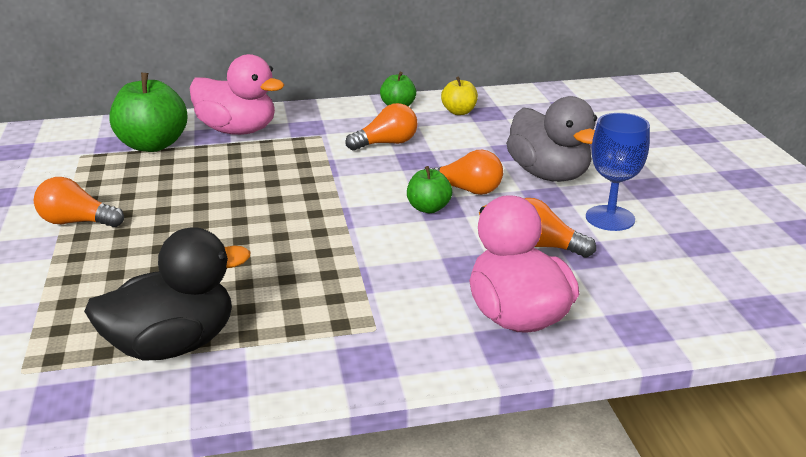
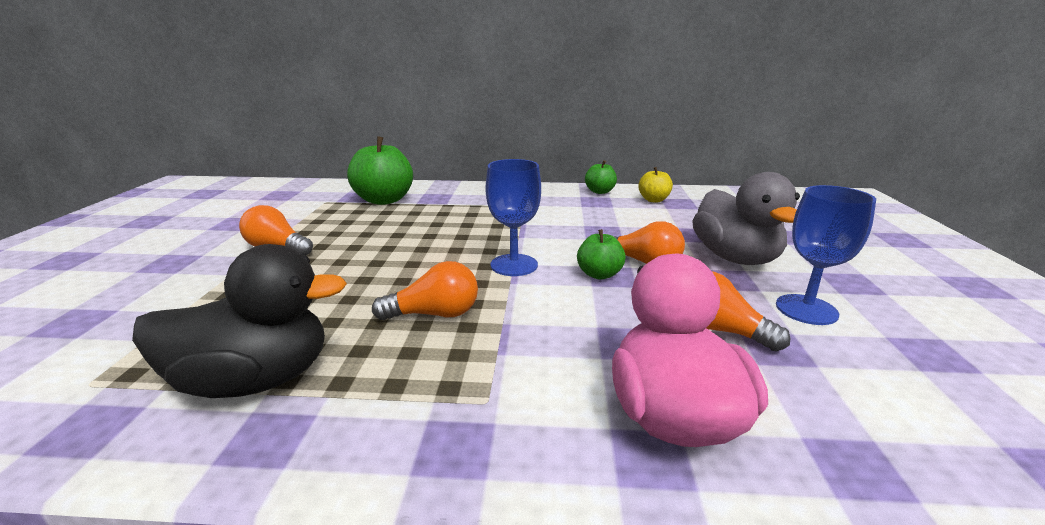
camera: 15 degrees right, 5 degrees down
(237, 130) = (457, 197): pink duck -> none
(343, 209) = (514, 265): none -> blue goblet
(386, 143) = (578, 217): orange light bulb -> orange light bulb (434, 314)

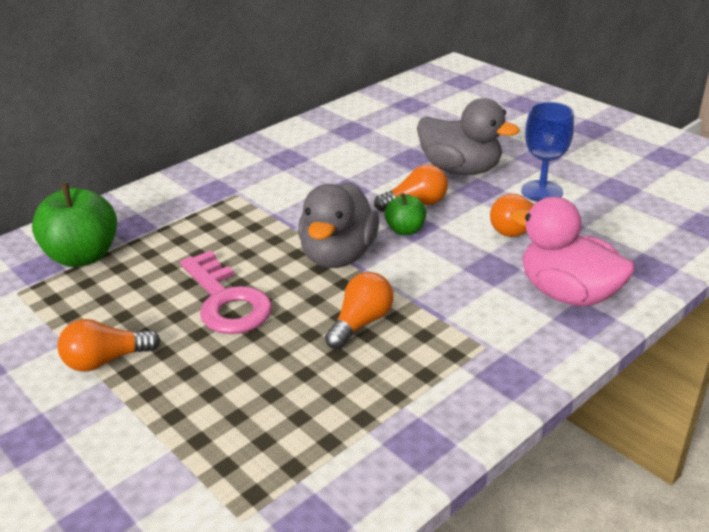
camera: 45 degrees left, 10 degrees up
(255, 380) = (345, 432): black duck -> none
(393, 253) = (226, 301): none -> pink key
(514, 265) = (338, 255): blue goblet -> grey duck
(600, 191) = (271, 145): green apple -> none
(653, 200) = (329, 135): yellow apple -> none

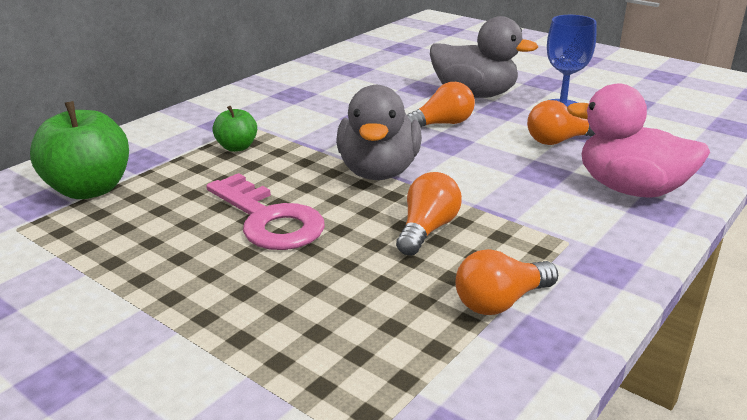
camera: 10 degrees left, 5 degrees down
(106, 360) = (141, 288): orange light bulb -> orange light bulb (500, 301)
(405, 230) = (440, 146): green apple -> green apple (237, 147)

